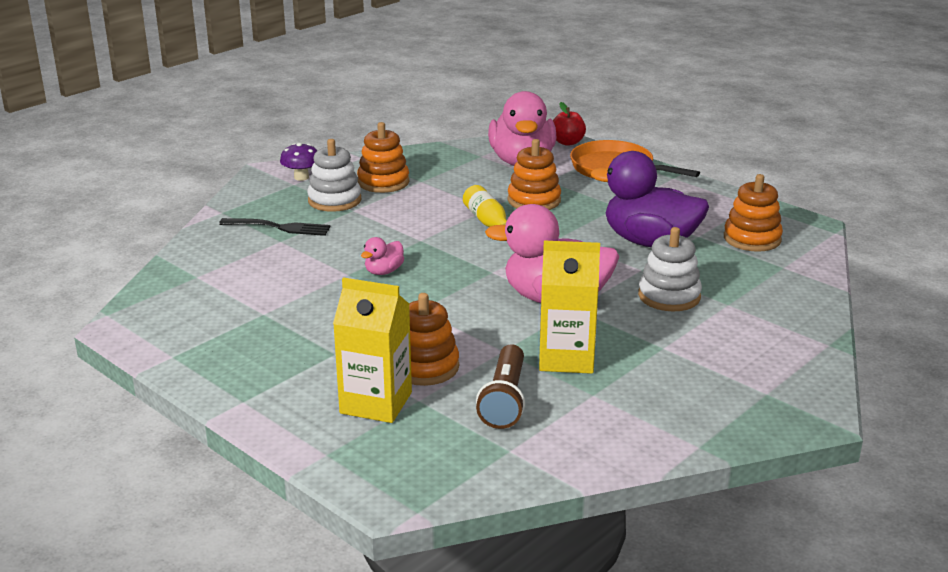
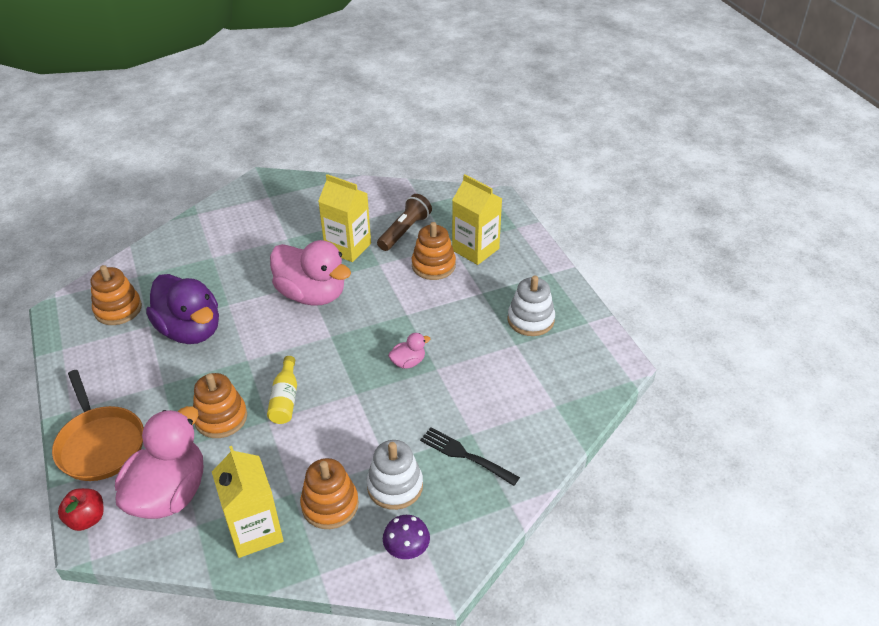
camera: 155 degrees left, 15 degrees up
(431, 161) = (255, 531): none -> yellow carton
(669, 296) = (239, 274): white stacking toy -> white stacking toy (530, 320)

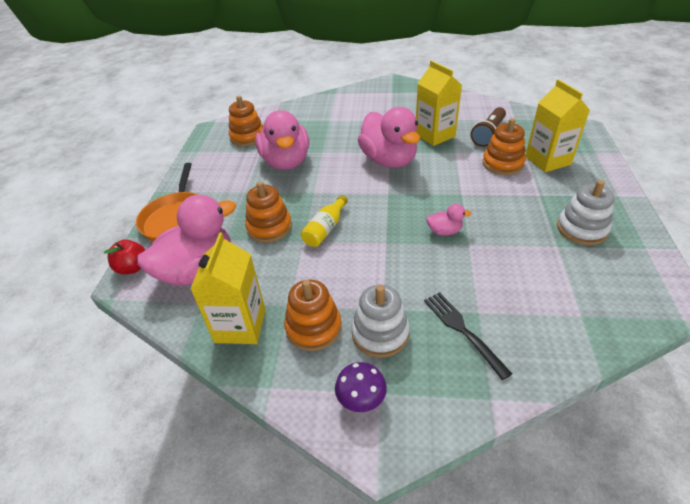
camera: 30 degrees right, 0 degrees up
(190, 330) = (286, 162): purple duck -> pink duck
(405, 231) = (488, 134): brown flashlight -> brown flashlight turned 150 degrees clockwise

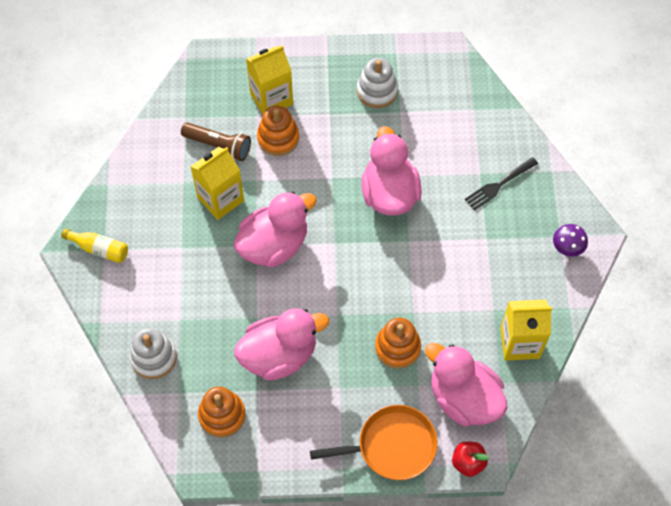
camera: 100 degrees left, 20 degrees up
(313, 328) = (513, 287): orange stacking toy -> none
(325, 229) = (395, 294): yellow bottle -> yellow bottle (99, 249)
(380, 333) = (511, 239): white stacking toy -> white stacking toy (153, 357)
(444, 231) = (389, 193): pink duck -> pink duck, size x2.30

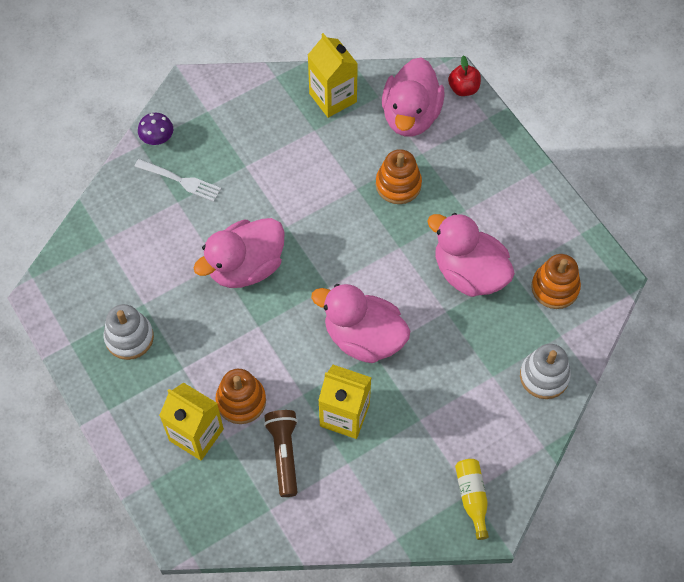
camera: 120 degrees left, 0 degrees up
(392, 446) = (488, 146): orange pan -> none
(499, 184) = (180, 180): black fork -> white fork
(567, 248) = (216, 101): purple mushroom -> purple mushroom (157, 138)

